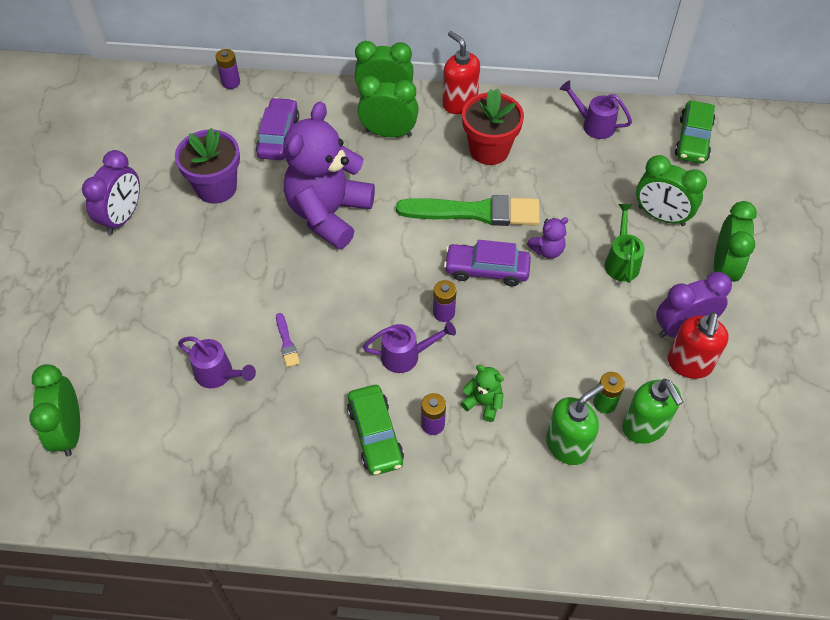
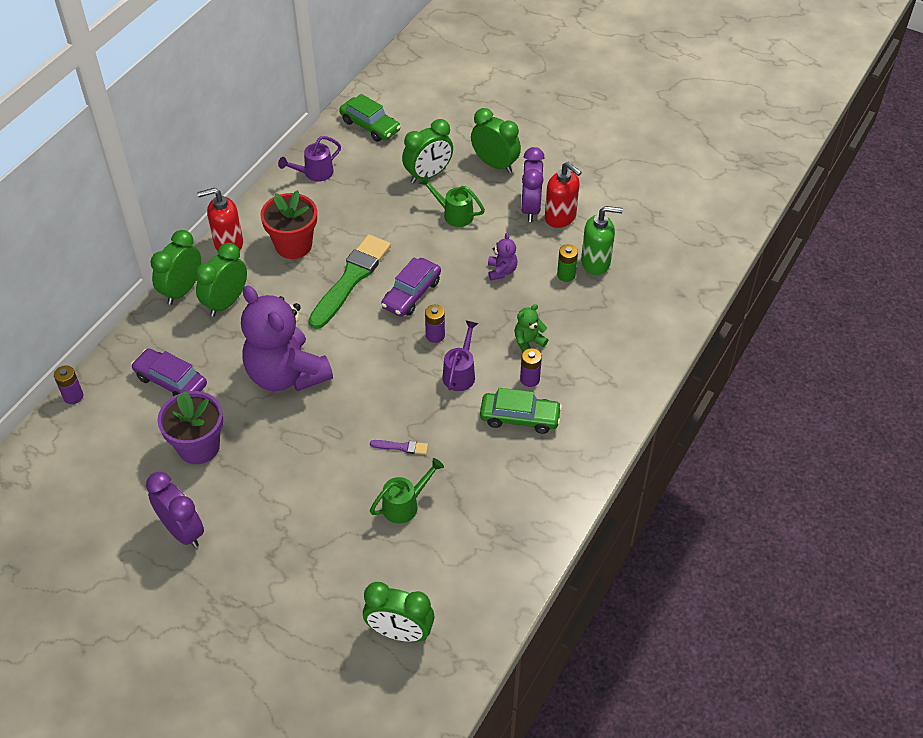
camera: 65 degrees left, 5 degrees down
(218, 374) = (405, 505): purple watering can -> green watering can
(547, 250) = (416, 251): purple teddy bear -> purple teddy bear (501, 271)
(567, 445) = (588, 309): green soap dispenser -> none

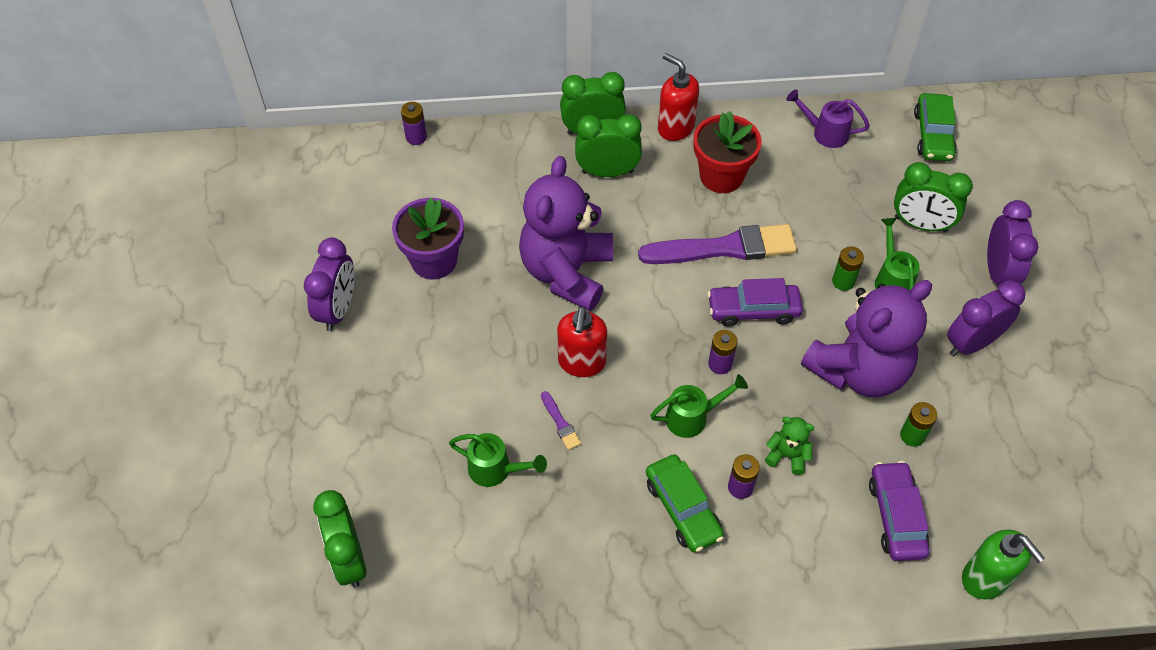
camera: 55 degrees right, 5 degrees up
(171, 381) = (487, 192): purple car -> purple car (896, 516)
(351, 279) = (724, 248): green brush -> purple brush
(433, 237) = (843, 281): none -> green battery
(460, 373) = (692, 417): purple watering can -> green watering can
(495, 164) = (998, 272): green clock -> purple clock
(501, 271) = (858, 371): purple teddy bear -> purple teddy bear, size x2.47
(560, 217) = (988, 380): red soap dispenser -> red soap dispenser (582, 362)
(596, 262) = (959, 454): green soap dispenser -> green soap dispenser (985, 579)

